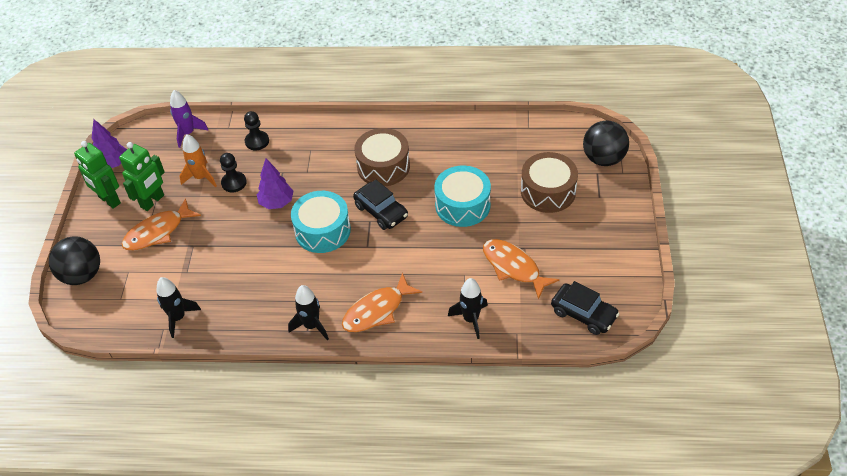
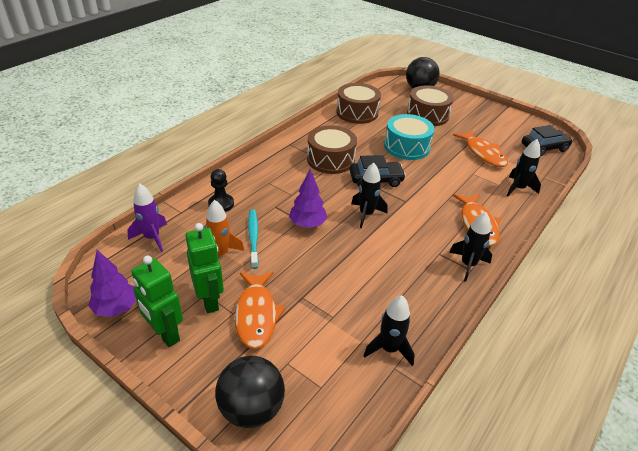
camera: 60 degrees left, 10 degrees down
(109, 200) = (165, 334): green robot -> green robot turned 60 degrees clockwise
(234, 183) = (253, 237): black pawn -> turquoise toothbrush
(322, 230) = (366, 214): turquoise drum -> black rocket
(490, 139) = (357, 112): none -> brown drum
(513, 267) = (483, 153): orange fish -> orange fish turned 105 degrees counterclockwise

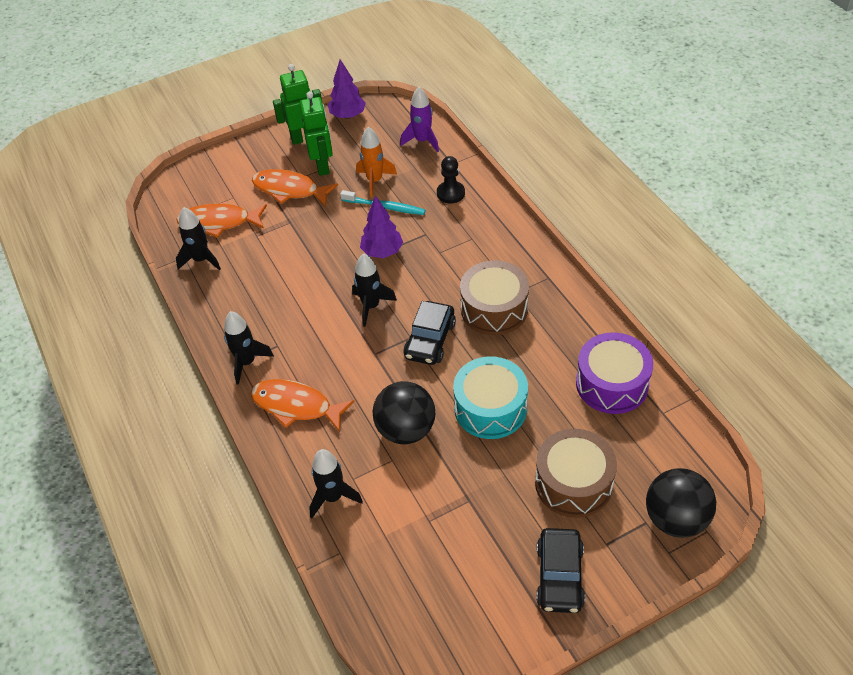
camera: 120 degrees right, 10 degrees up
(210, 300) = (323, 166): green robot -> green robot turned 105 degrees counterclockwise
(251, 408) = (211, 171): black ball -> black ball (406, 430)
(357, 112) = (612, 384): brown drum -> purple drum
(483, 153) = (432, 503): orange fish -> orange fish (219, 222)
(544, 148) = (408, 611): black car -> black car (559, 576)

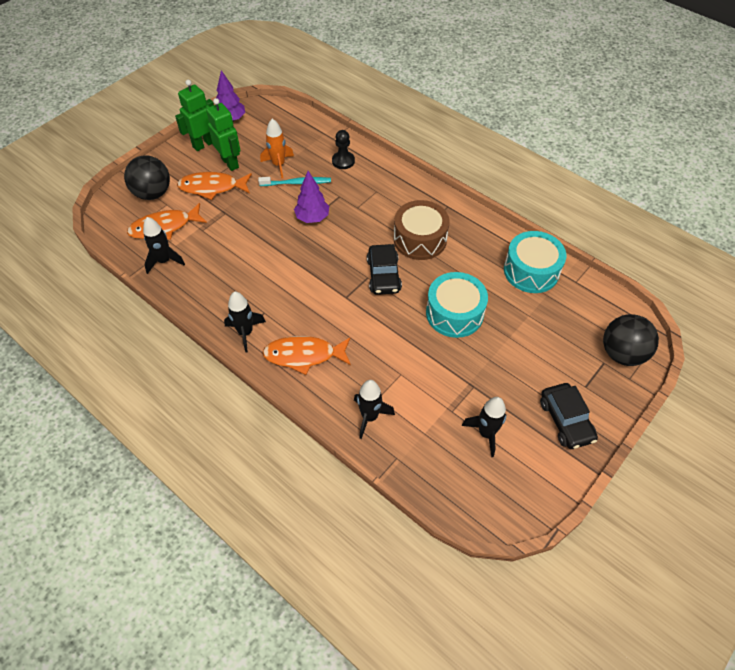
camera: 25 degrees left, 5 degrees up
(371, 306) = (325, 262): black rocket -> black rocket (486, 433)
(406, 430) = (399, 348): black ball -> black ball (153, 193)
(422, 141) = (301, 126): purple rocket -> none
(573, 483) = (541, 350): brown drum -> none
(612, 384) = (531, 271): purple drum -> turquoise drum

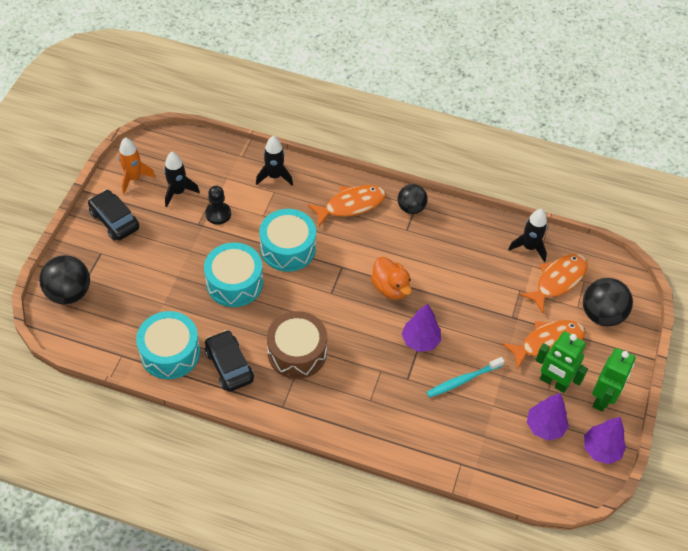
camera: 155 degrees right, 0 degrees up
(245, 333) = (411, 208): black rocket -> black ball
(258, 141) = (545, 427): none -> purple tree
(278, 165) = (498, 399): orange rocket -> orange rocket (134, 178)
(312, 265) = (390, 288): none -> orange duck
(343, 161) = (429, 431): black pawn -> black pawn (218, 214)
(383, 275) = (316, 299): black car -> black car (229, 365)
(389, 330) = (288, 248): none -> turquoise drum

